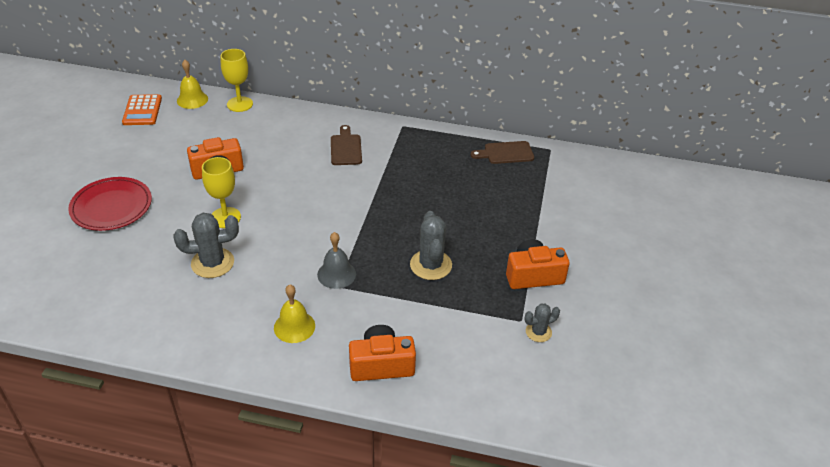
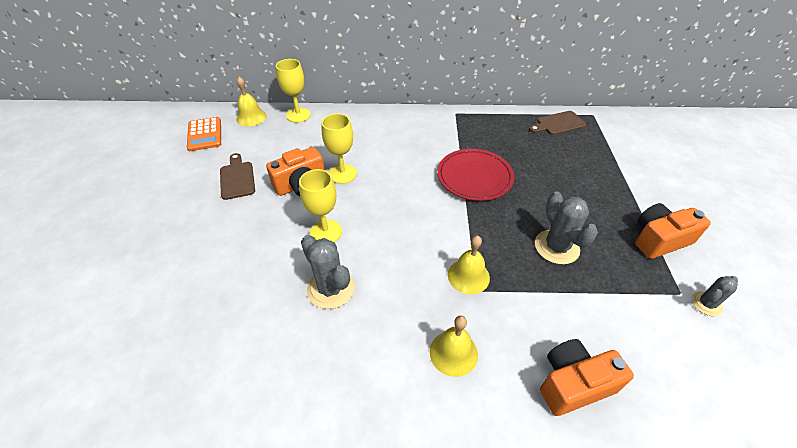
camera: 10 degrees left, 5 degrees up
(111, 207) = (198, 242): red plate -> red plate (474, 177)
(212, 263) = (331, 288): grey cactus -> grey cactus turned 75 degrees clockwise
(261, 169) = (342, 174): none -> yellow goblet
(336, 274) = (468, 276): grey bell -> yellow bell
(346, 148) = (415, 141): brown cutting board -> brown cutting board (237, 178)

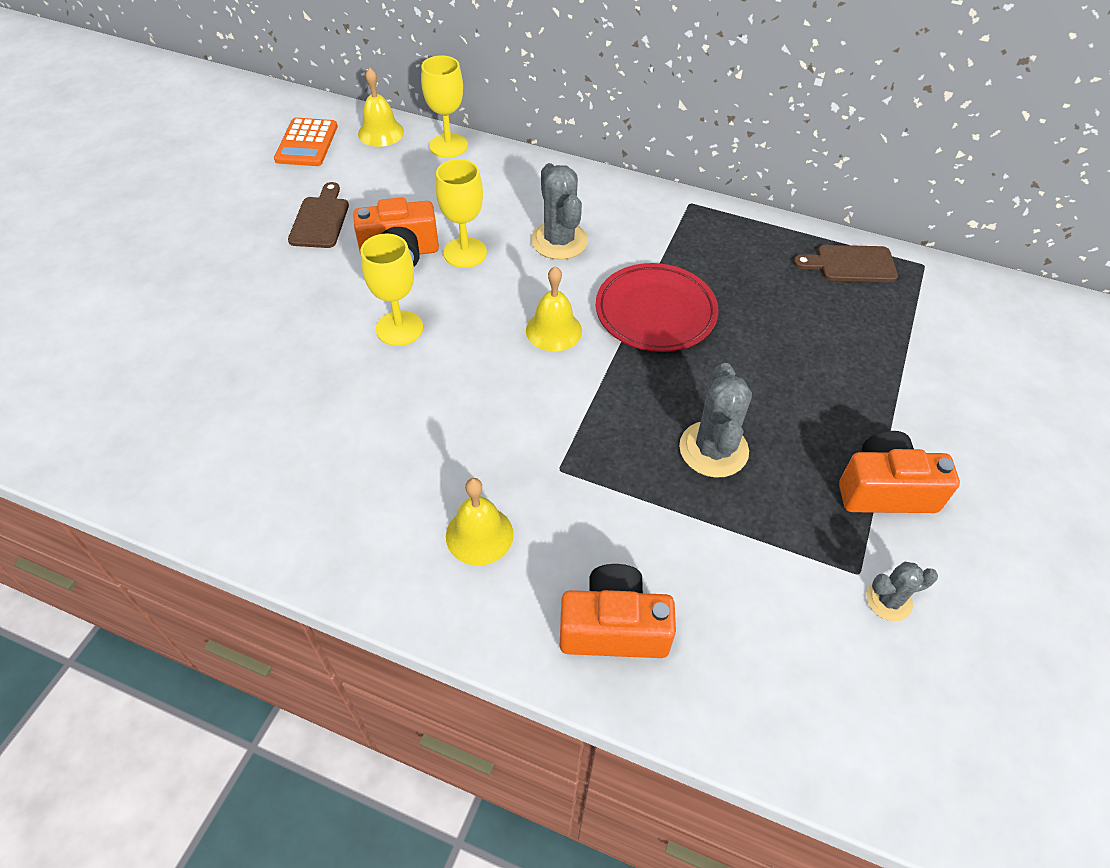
camera: 20 degrees right, 5 degrees up
(331, 288) = (368, 404): grey cactus -> grey cactus (559, 241)
(468, 276) = (558, 447): yellow bell -> yellow bell (553, 330)

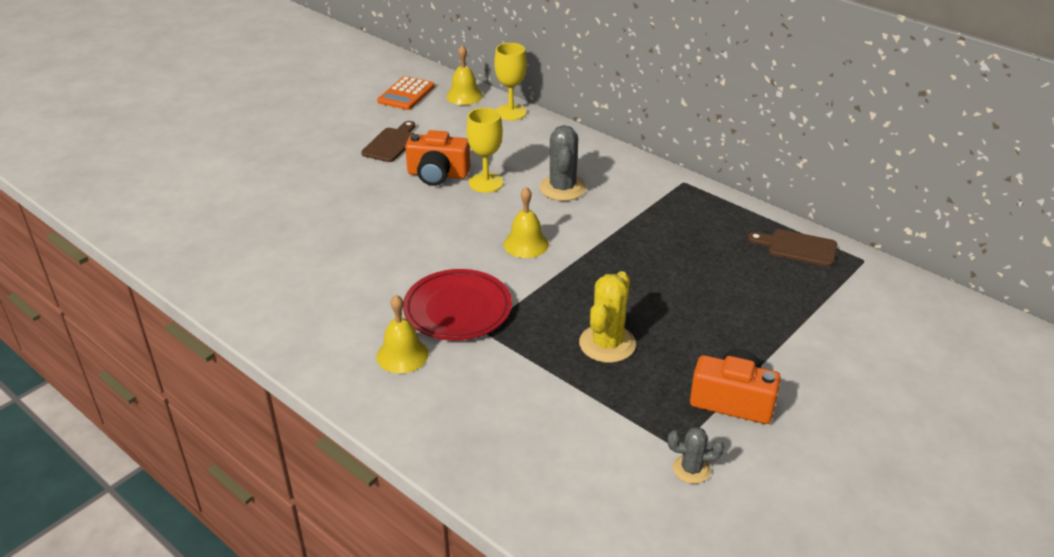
camera: 20 degrees right, 15 degrees down
(399, 328) = (412, 220): yellow goblet -> none
(613, 627) = (468, 431): orange camera -> none
(655, 312) = (612, 248): red plate -> red plate (457, 309)
(713, 449) = (607, 344): grey cactus -> yellow cactus

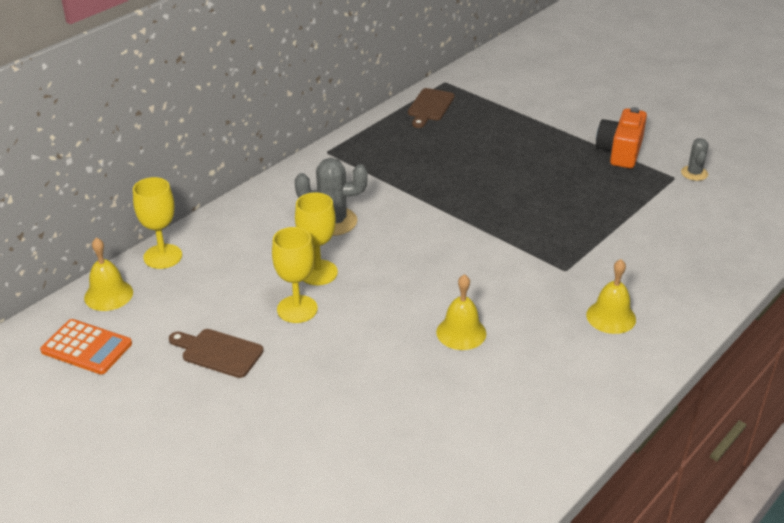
camera: 90 degrees left, 0 degrees up
(437, 174) = (297, 309): orange camera -> yellow goblet
(457, 309) = (539, 285): red plate -> none
(526, 244) = (431, 245): yellow bell -> yellow bell (461, 332)
(607, 344) = (570, 203): yellow cactus -> none

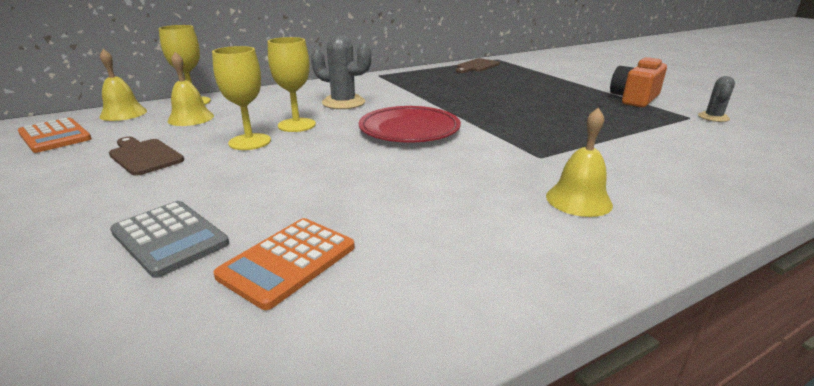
camera: 20 degrees right, 10 degrees down
(347, 428) = (170, 238): none -> grey calculator
(432, 255) = (409, 129): none -> red plate
(448, 424) = (288, 261): none -> orange calculator
(461, 332) = (387, 182): yellow bell -> yellow bell (191, 118)

